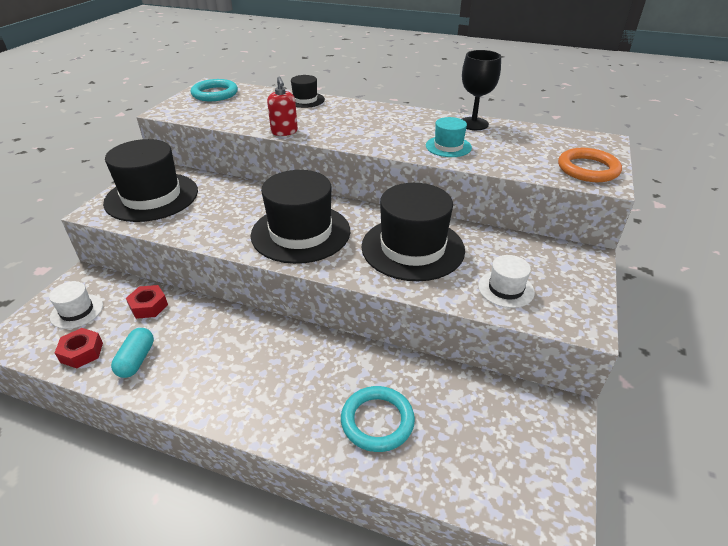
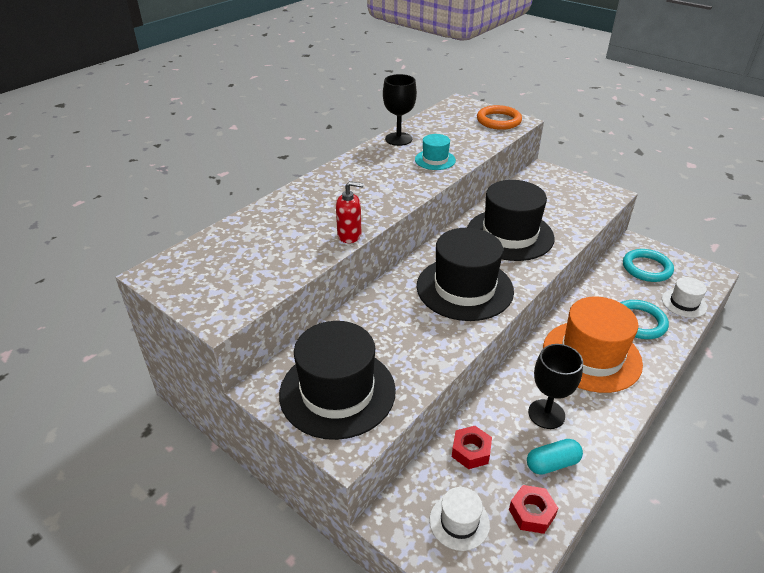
camera: 70 degrees left, 0 degrees up
(136, 360) = (552, 463): turquoise capsule -> turquoise capsule turned 45 degrees counterclockwise
(199, 349) = (546, 414): none -> black goblet
(215, 94) = (192, 271): turquoise ring -> turquoise ring (646, 268)
(296, 377) = (591, 356): none -> orange hat
(305, 100) = (273, 210): black hat -> none
(506, 289) = (571, 210): white hat -> white hat (684, 303)

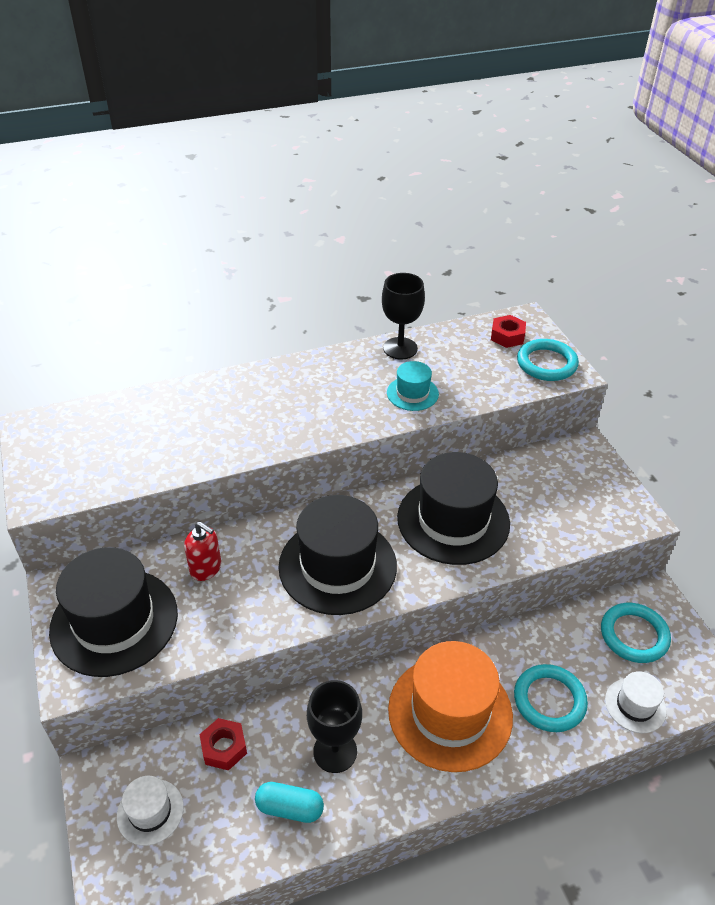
camera: 30 degrees right, 5 degrees up
(349, 235) = (230, 457): red soap dispenser -> red soap dispenser (206, 568)
(498, 121) = (546, 363): orange ring -> turquoise ring
(531, 513) = (222, 845): red nut -> red nut (507, 336)

